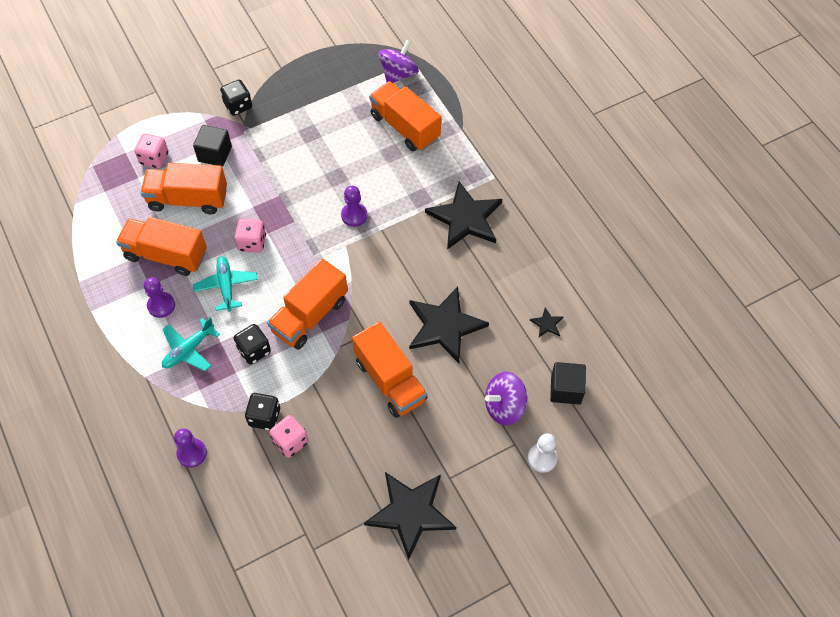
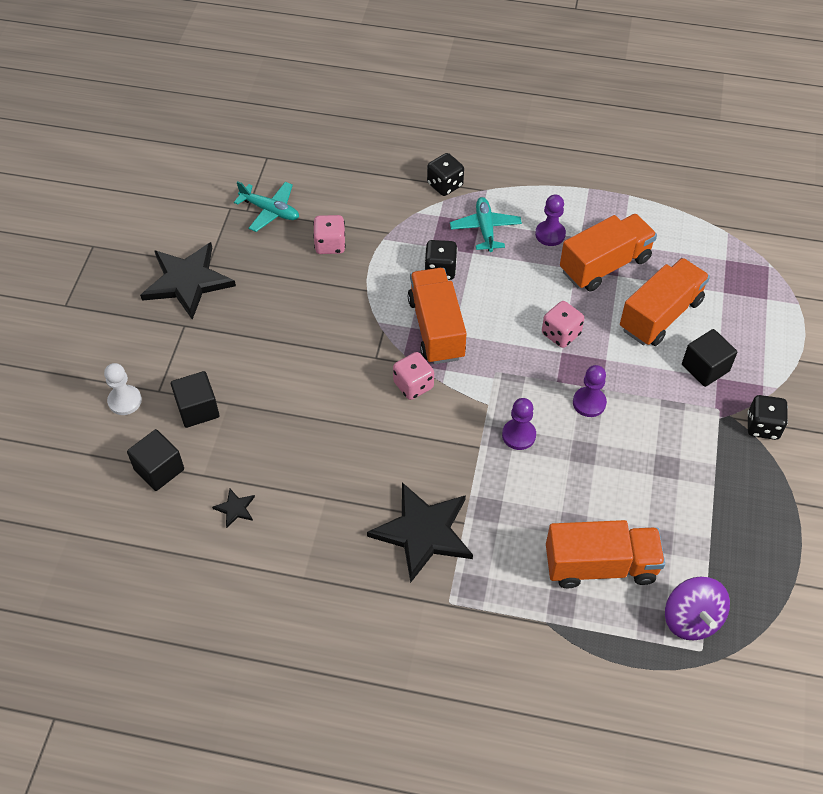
camera: 130 degrees right, 5 degrees down
(154, 158) = (739, 317): pink dice -> pink dice (413, 385)
(192, 453) = (386, 182): purple pawn -> purple pawn (589, 403)
(226, 286) = (528, 288): turquoise plane -> turquoise plane (270, 211)
(264, 417) = (369, 241): black dice -> black dice (445, 185)
(390, 380) = (312, 344): orange truck -> none
(444, 326) = (321, 422): black star -> none
(504, 406) = (198, 409): purple spinning top -> black cube

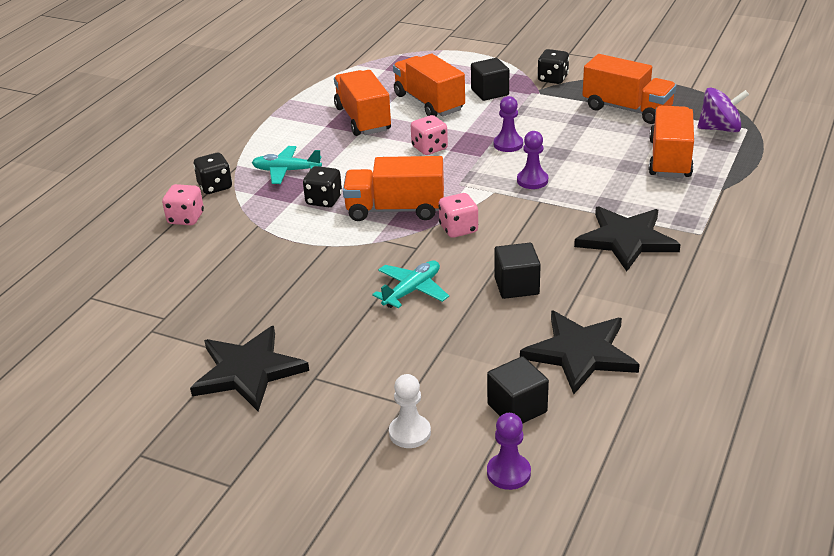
camera: 75 degrees left, 20 degrees down
(198, 409) = (441, 373): black cube -> black cube (516, 286)
(235, 508) = (580, 353): black star -> black star, size x2.44
(270, 211) = (176, 300): turquoise plane -> turquoise plane (412, 290)
(330, 245) = (252, 263): pink dice -> pink dice (186, 218)
(550, 234) = (313, 140): purple pawn -> purple pawn (508, 473)
(710, 513) = (627, 109): none -> orange truck

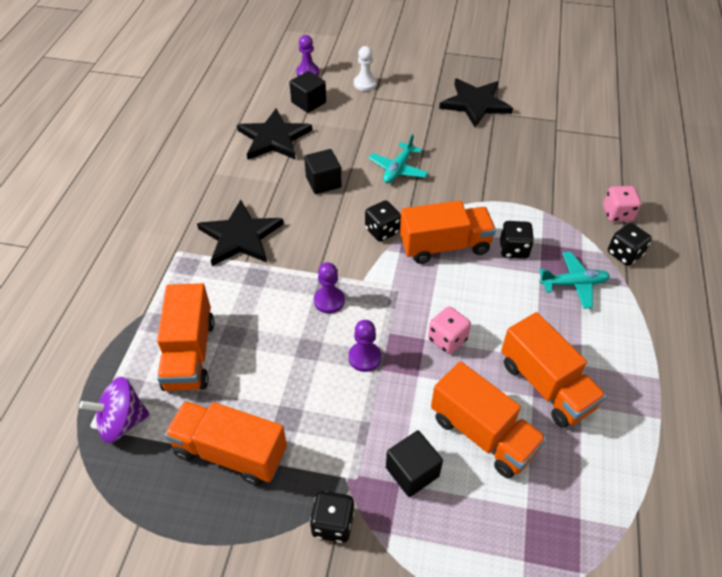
camera: 165 degrees right, 15 degrees up
(458, 229) = (382, 231): pink dice -> black dice

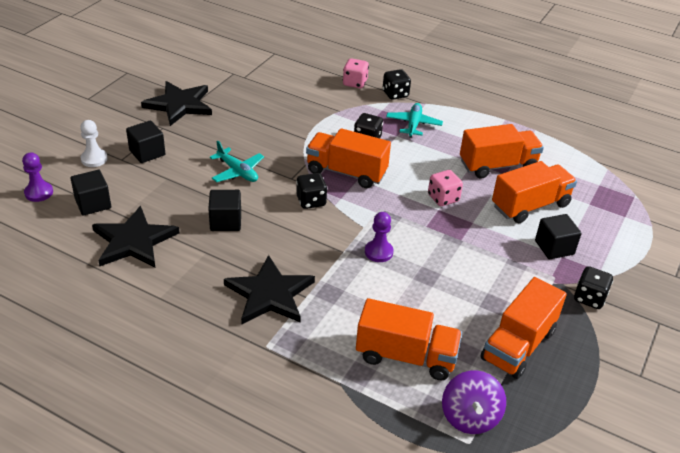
camera: 75 degrees left, 10 degrees down
(364, 357) = (446, 246): purple pawn -> none
(391, 108) = (147, 153): none -> black cube
(444, 246) = (346, 172): orange truck -> orange truck turned 75 degrees counterclockwise

